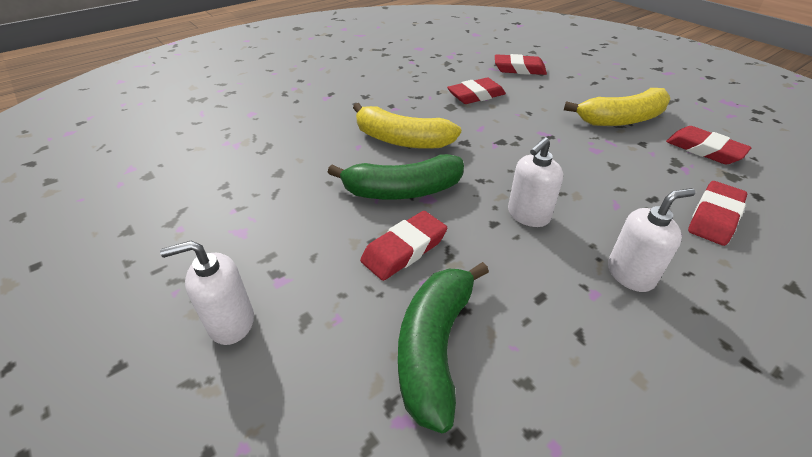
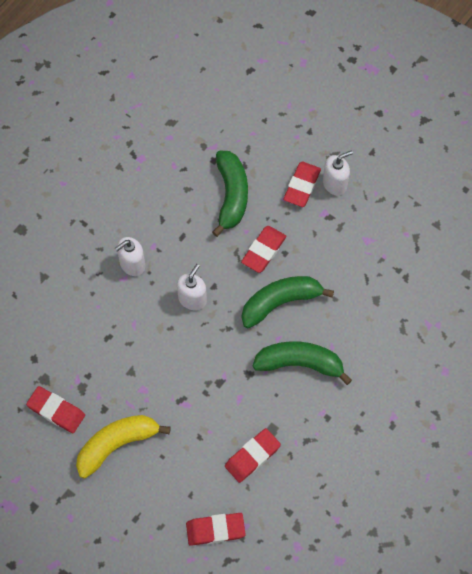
camera: 165 degrees right, 25 degrees up
(402, 140) = (300, 363): yellow banana -> green banana
(714, 217) = (71, 327): red eraser -> red eraser (302, 186)

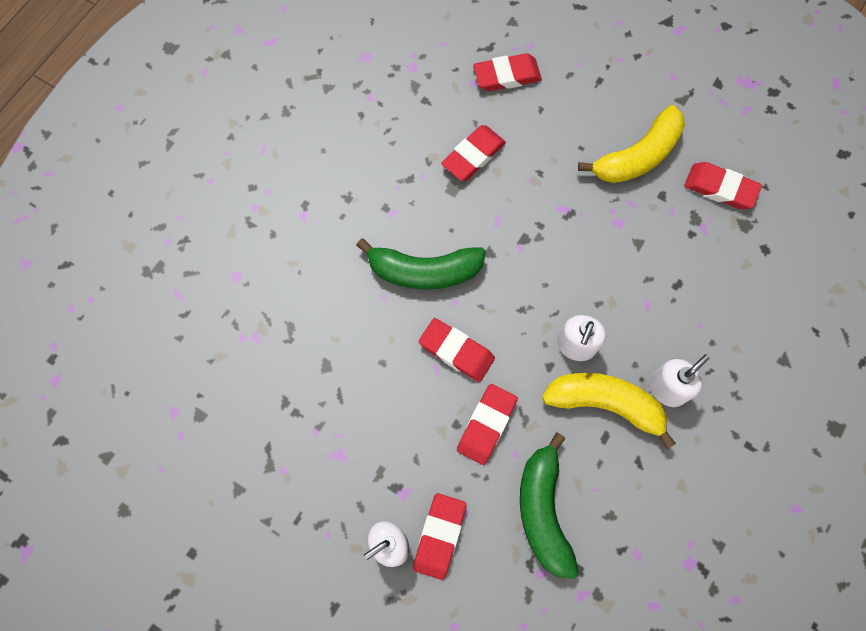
camera: 175 degrees right, 5 degrees up
(178, 258) = (605, 404): none -> yellow banana
(280, 302) = (456, 351): green banana -> red eraser

